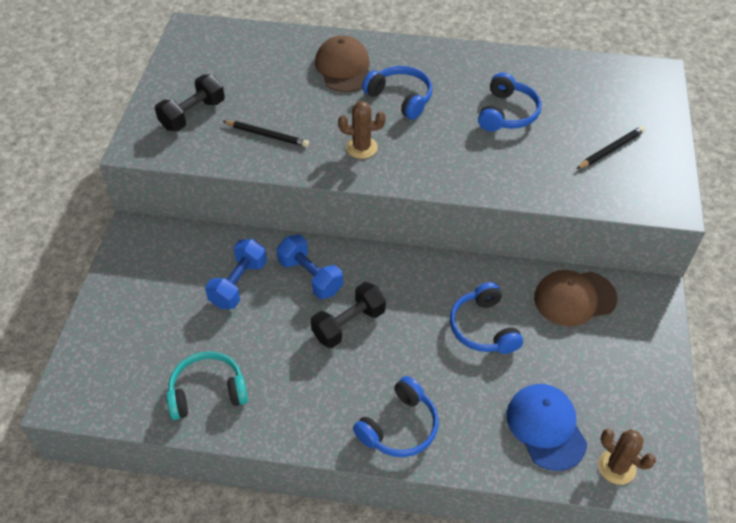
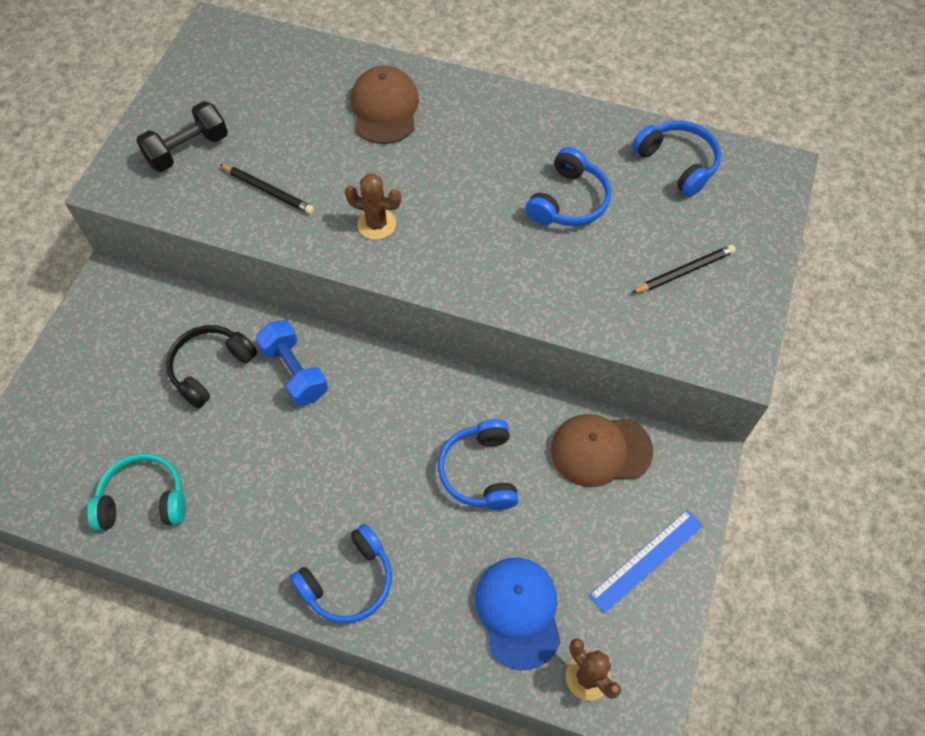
camera: 10 degrees right, 10 degrees up
(239, 284) = (211, 368): blue dumbbell -> black headphones
(348, 324) = (324, 441): black dumbbell -> none
(400, 98) = (442, 161): blue headphones -> blue headphones (677, 163)
(635, 372) = (646, 560): none -> blue ruler

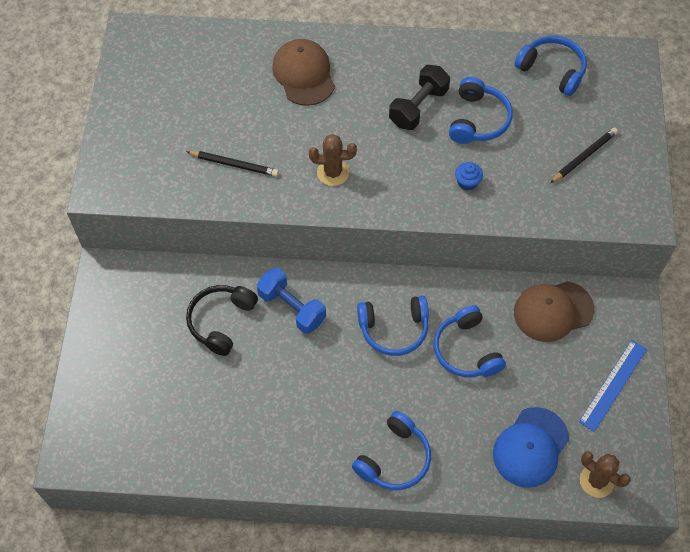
camera: 15 degrees left, 0 degrees up
(144, 500) = (208, 439): turquoise headphones -> none
(188, 150) = (153, 145): black dumbbell -> black dumbbell (418, 107)
(403, 425) = (394, 329): none -> blue headphones
(518, 612) = (530, 447): blue cap -> blue cap turned 120 degrees counterclockwise
(531, 270) = (467, 182): none -> blue cupcake

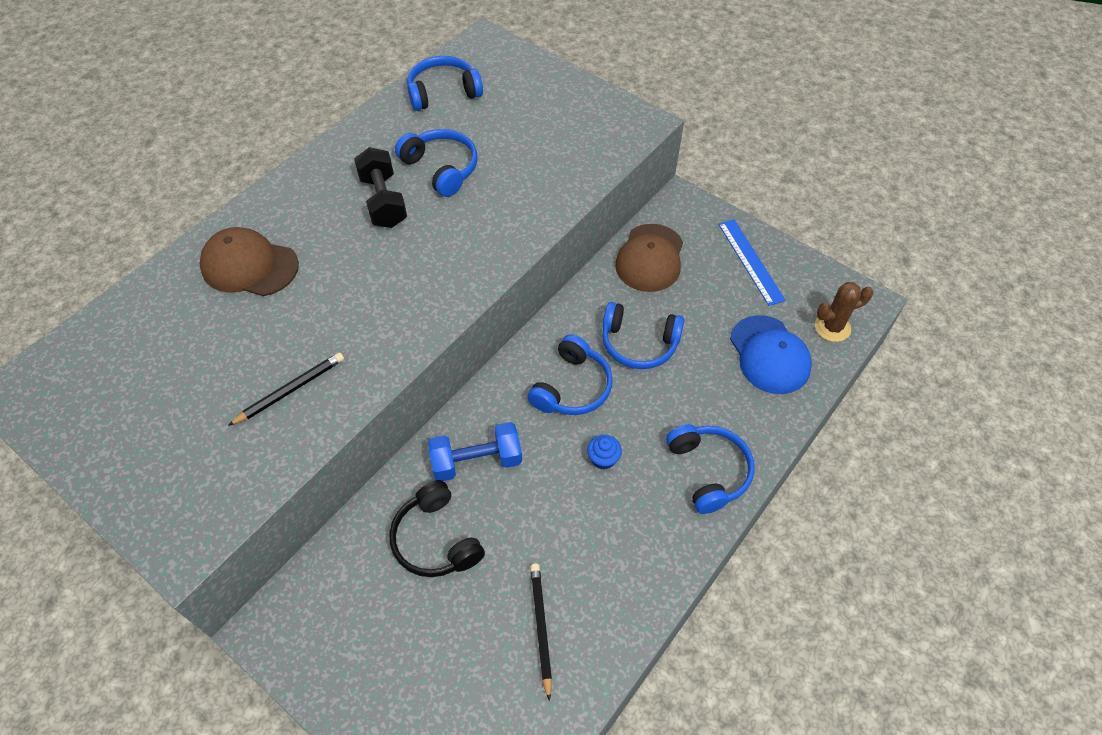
camera: 55 degrees left, 5 degrees down
(333, 172) = (387, 309): brown cactus -> none
(467, 182) = (498, 214): blue cupcake -> blue cupcake (603, 458)
(584, 156) = (548, 123): black pencil -> black pencil (541, 627)

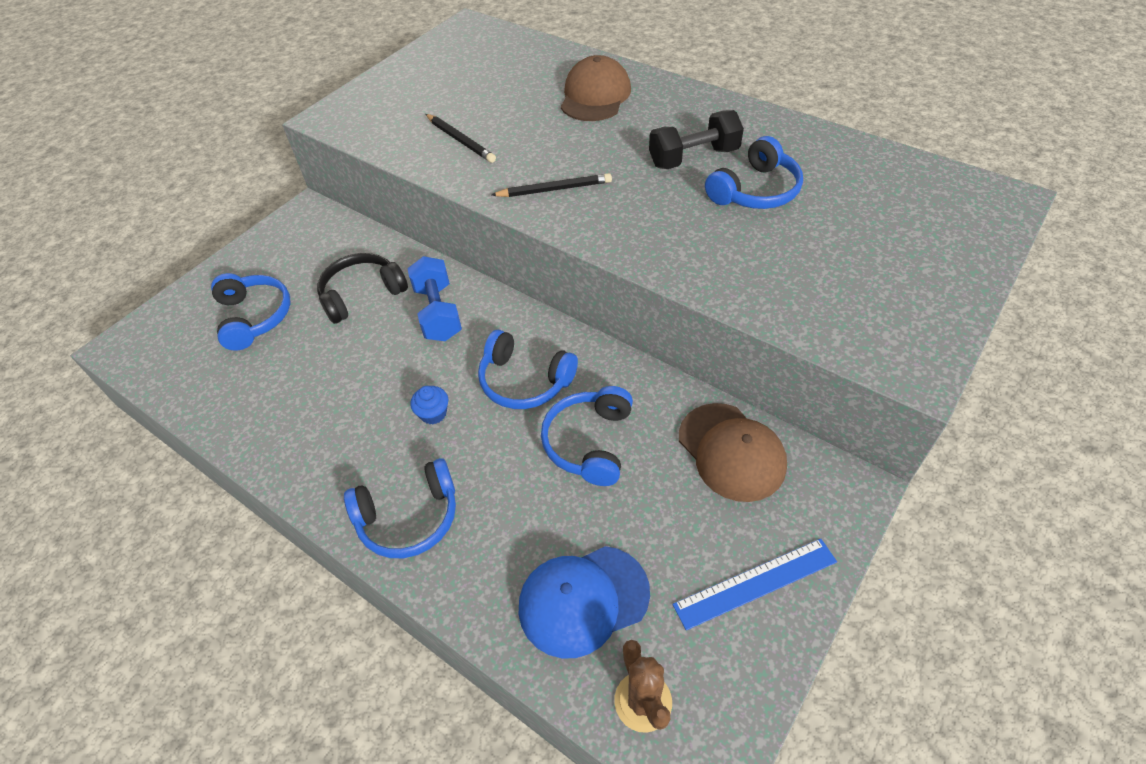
camera: 90 degrees right, 5 degrees down
(443, 92) = (885, 177): blue headphones -> blue headphones (254, 317)
(541, 627) = (264, 374): black pencil -> black pencil (554, 189)
(650, 258) = (731, 452): brown cap -> brown cap turned 135 degrees counterclockwise

